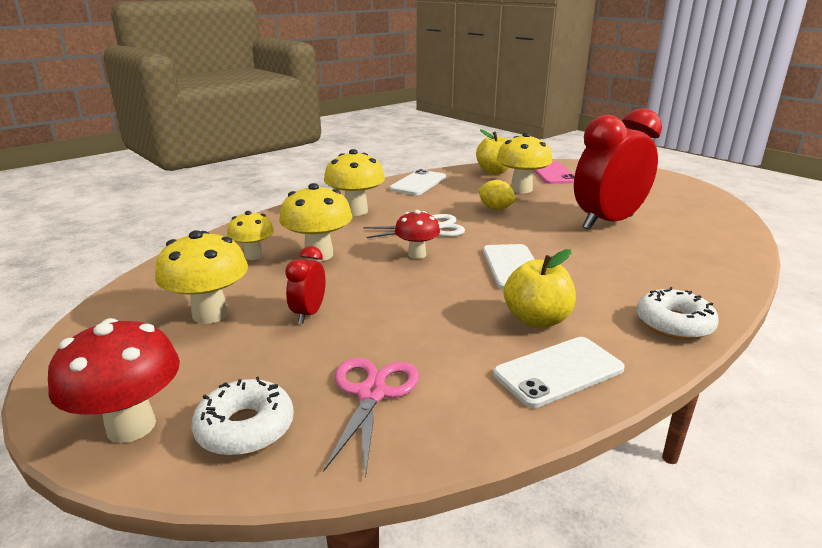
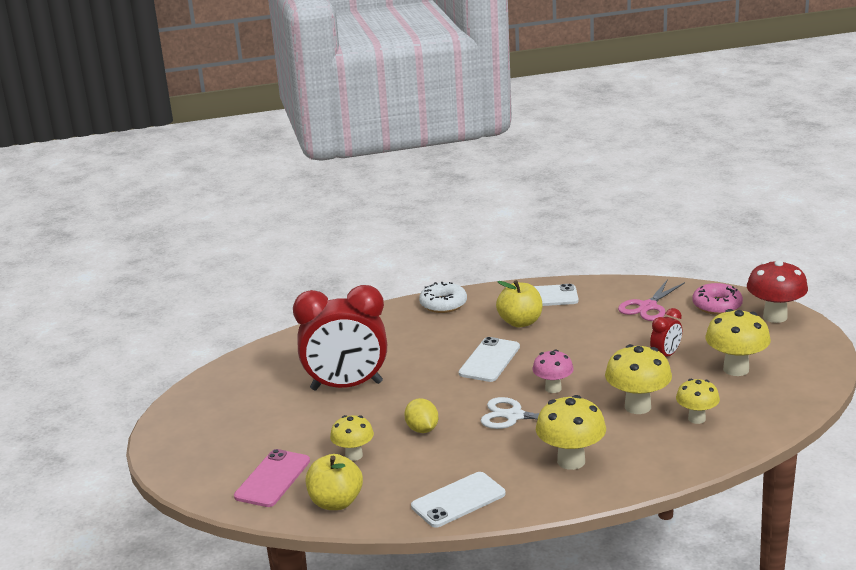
camera: 150 degrees left, 0 degrees up
(245, 428) = (717, 305): white donut -> pink donut
(417, 254) = (553, 388): red mushroom -> pink mushroom
(521, 189) = (354, 455): yellow mushroom -> yellow mushroom, size x0.64

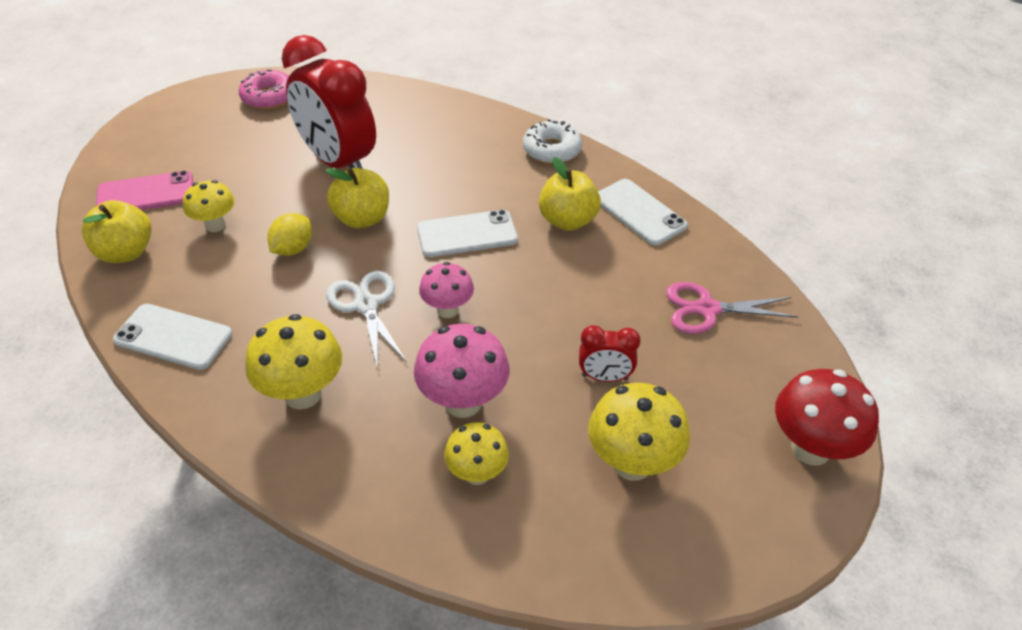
camera: 50 degrees right, 20 degrees up
(424, 394) = (362, 218): none -> yellow apple
(637, 407) = (463, 402): yellow mushroom -> pink mushroom
(717, 305) = (777, 374): pink donut -> pink donut (269, 97)

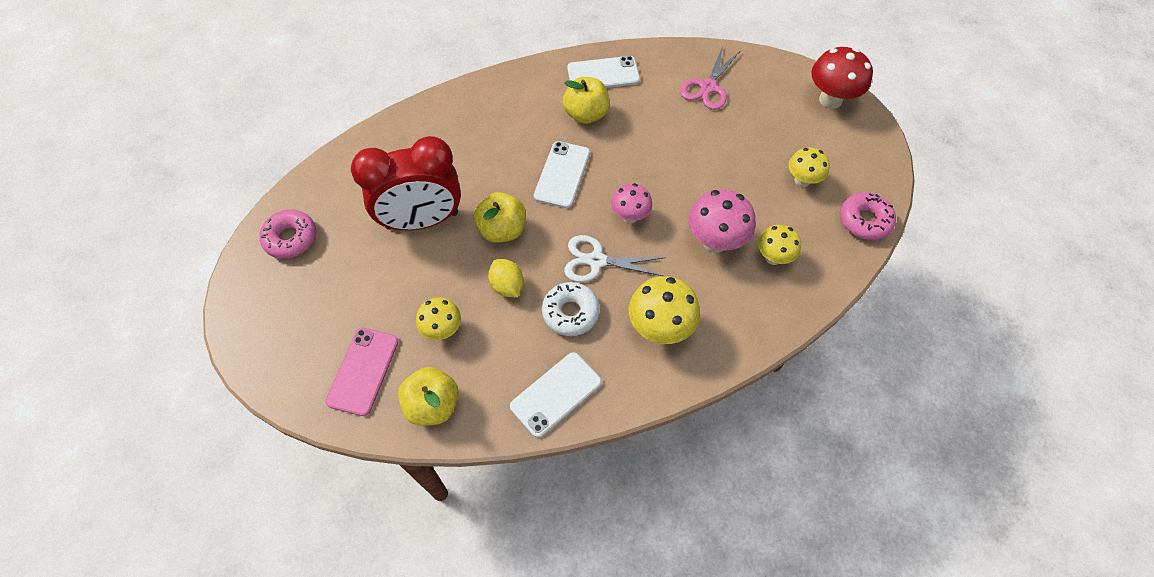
camera: 60 degrees left, 15 degrees up
(552, 150) = (506, 87): white donut -> white donut (570, 312)
(605, 377) = (733, 162): red clock -> none
(617, 567) = (864, 220): none -> pink donut
(632, 463) = (802, 180): yellow mushroom -> yellow mushroom, size x0.64

